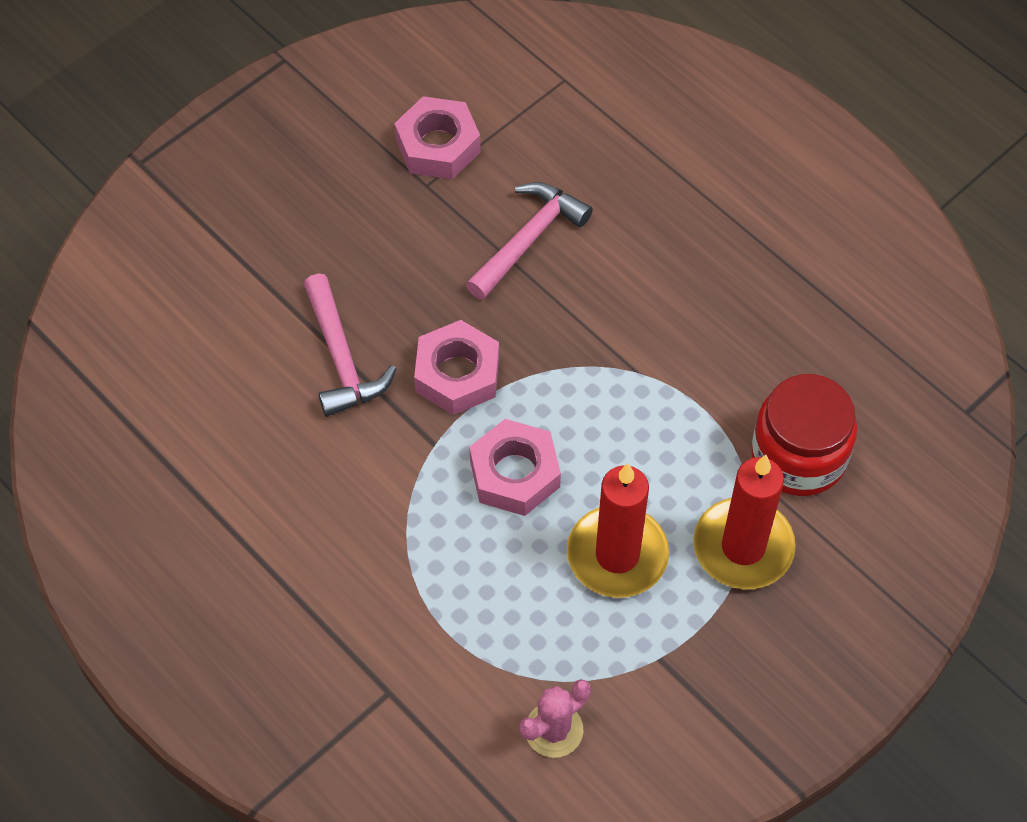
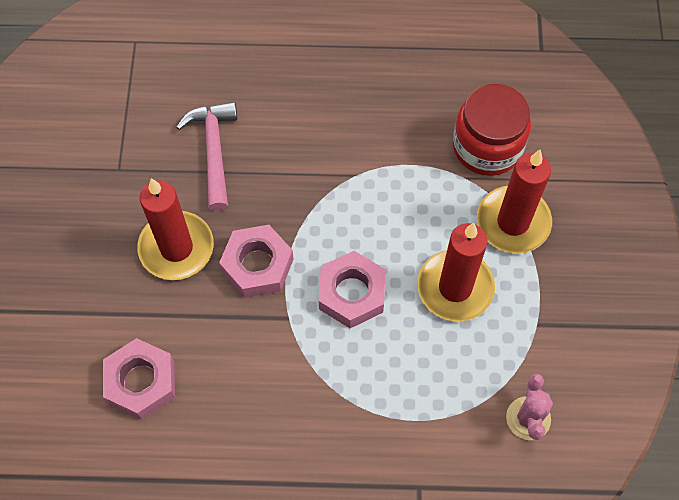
camera: 45 degrees left, 5 degrees up
(341, 358) = (178, 317): pink hammer -> none
(403, 297) = (176, 248): none -> red candle
(438, 146) = (100, 140): pink nut -> pink nut (141, 382)

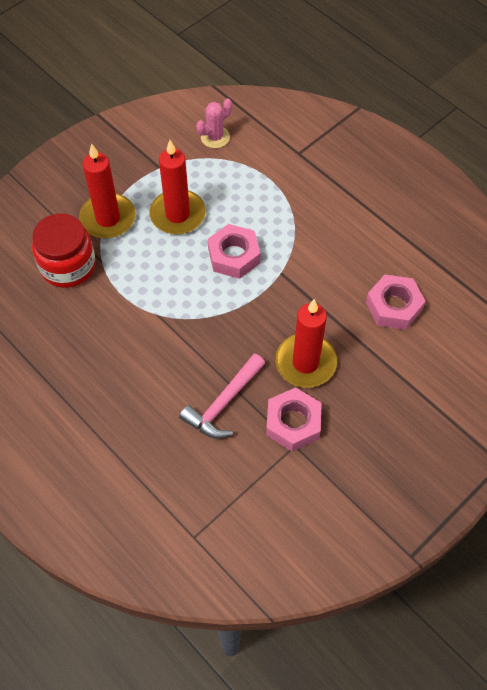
camera: 135 degrees left, 5 degrees down
(257, 265) = (269, 313): pink nut -> pink nut (293, 423)

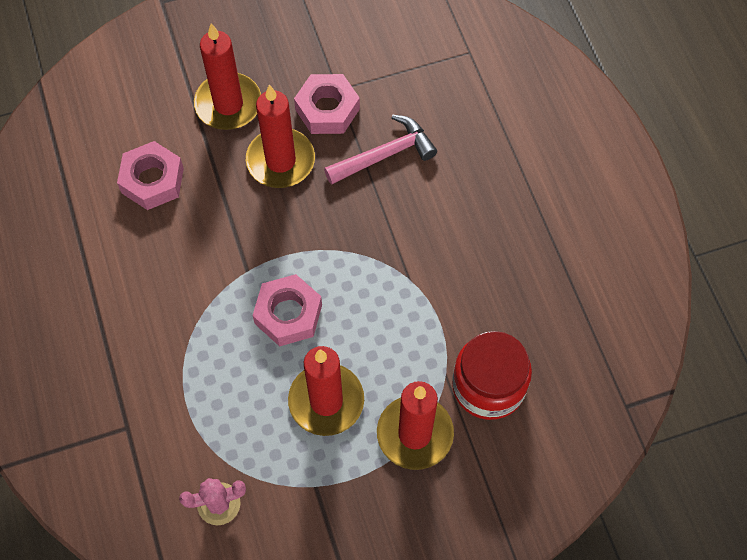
camera: 155 degrees left, 5 degrees up
(377, 392) = (228, 104): none -> red candle

